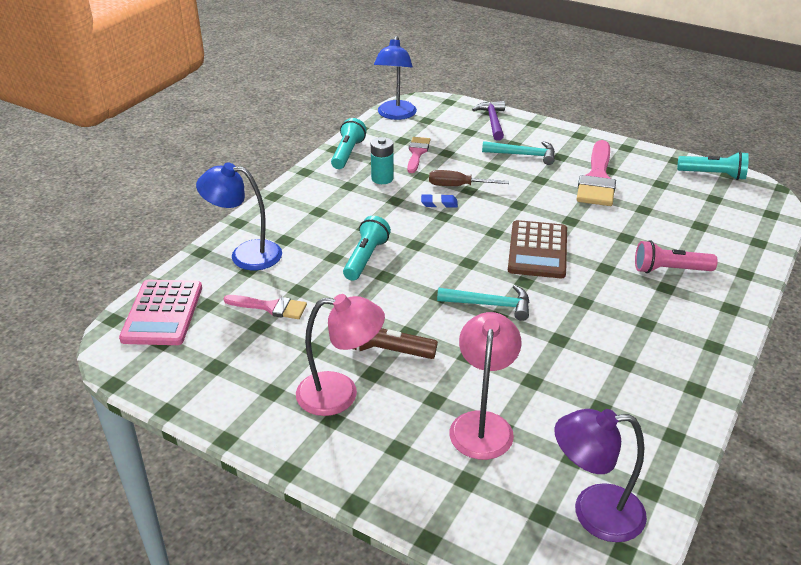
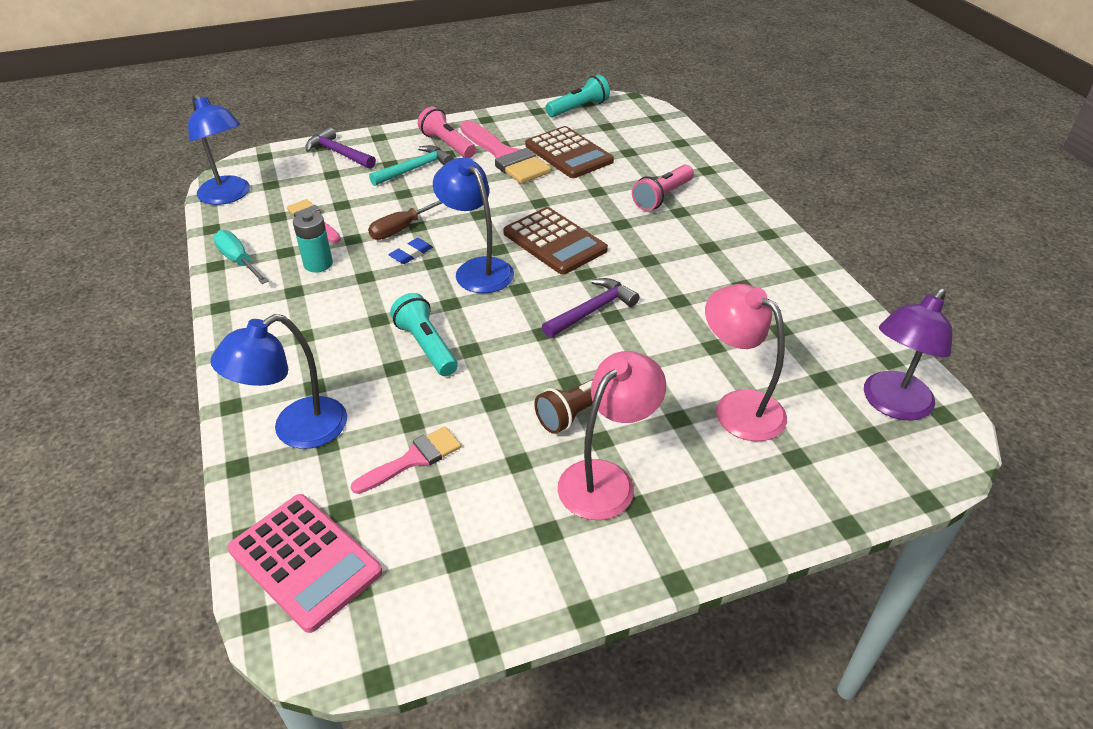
camera: 50 degrees left, 5 degrees up
(347, 153) = (238, 261): turquoise flashlight -> turquoise screwdriver
(462, 236) = (477, 269): none -> blue lamp
(490, 305) = (592, 310): turquoise hammer -> purple hammer
(570, 151) = (447, 145): none -> pink flashlight
(648, 201) = (568, 153): none -> brown calculator

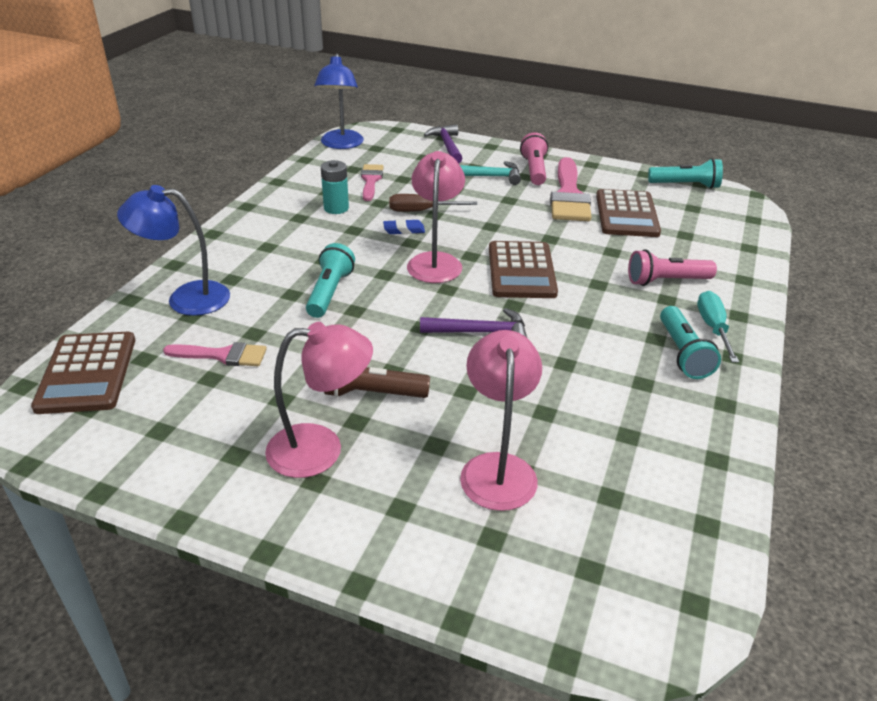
camera: 40 degrees right, 5 degrees down
(238, 261) = (293, 185): turquoise screwdriver -> turquoise screwdriver (713, 328)
(305, 561) = (87, 373): pink calculator -> brown calculator
(477, 269) = (435, 261): blue lamp -> pink lamp
(739, 248) = (683, 353): none -> turquoise flashlight
(891, 405) = (649, 560): purple lamp -> none

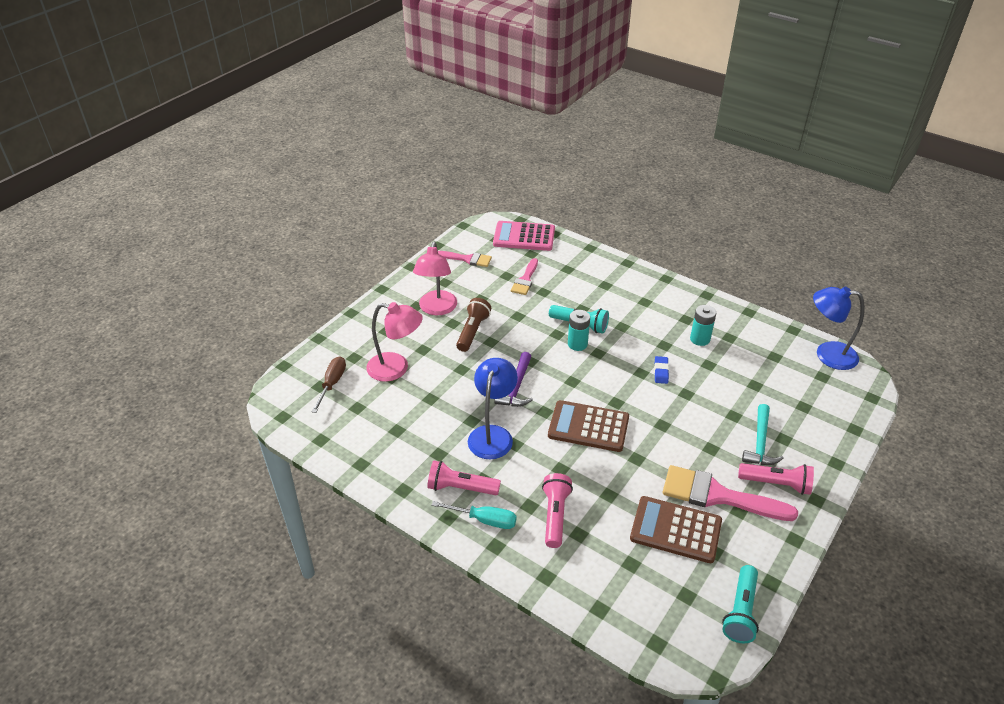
camera: 105 degrees right, 5 degrees up
(87, 373) = (524, 237): brown calculator -> pink calculator
(186, 298) = (586, 267): blue lamp -> blue lamp (492, 434)
(371, 180) = (750, 364): pink brush -> pink brush (467, 259)
(372, 291) = (577, 344): none -> turquoise battery
(421, 211) = (692, 386): brown screwdriver -> brown screwdriver (332, 383)
(435, 261) = (610, 381): pink lamp -> none
(447, 146) = (832, 428): purple hammer -> none
(683, 353) = (461, 488): turquoise flashlight -> pink flashlight

